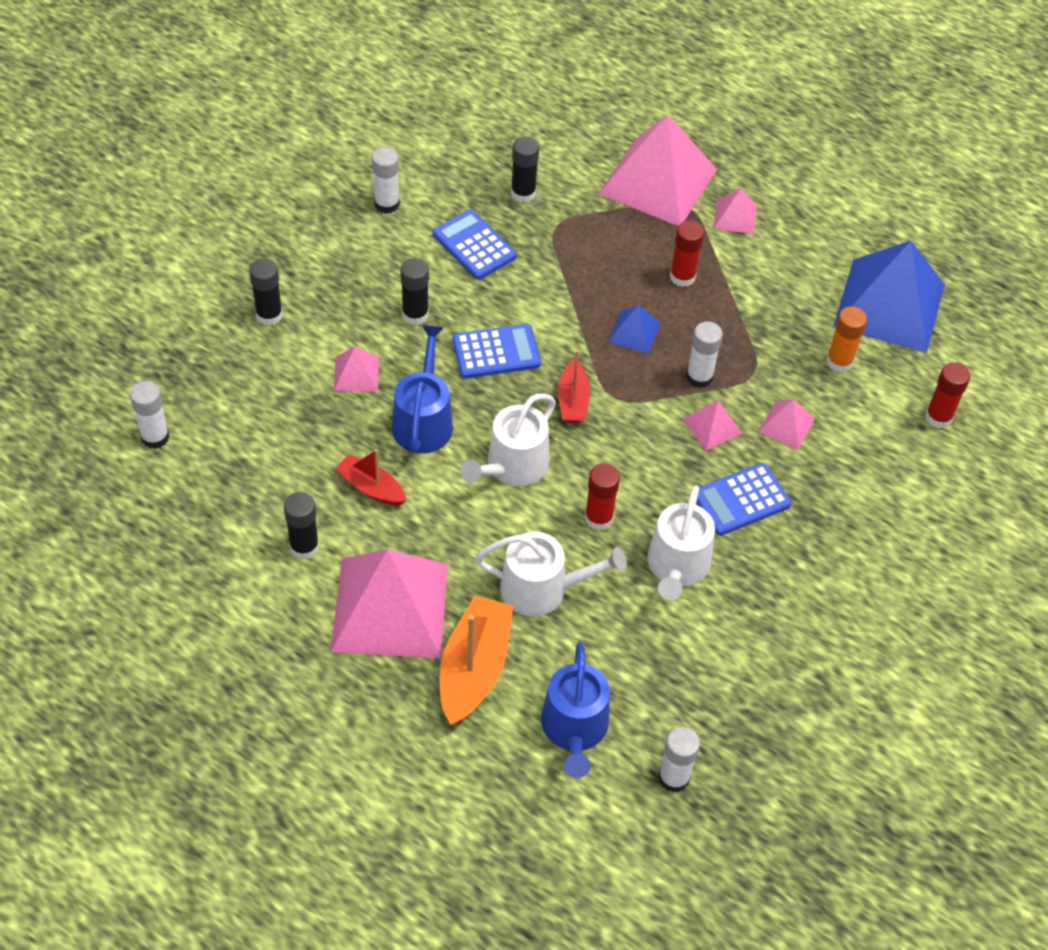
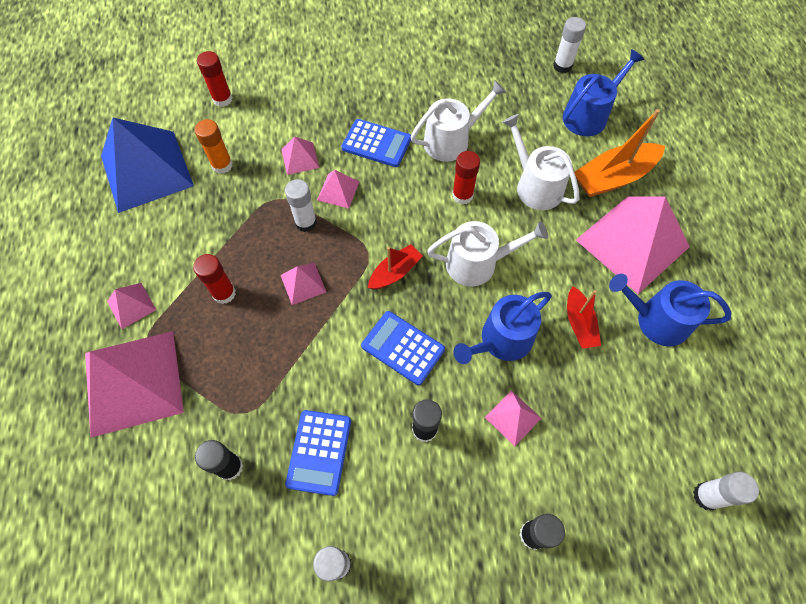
camera: 130 degrees left, 10 degrees up
(304, 547) = (656, 320): black glue stick -> blue watering can
(634, 332) = (303, 283): blue pyramid -> pink pyramid

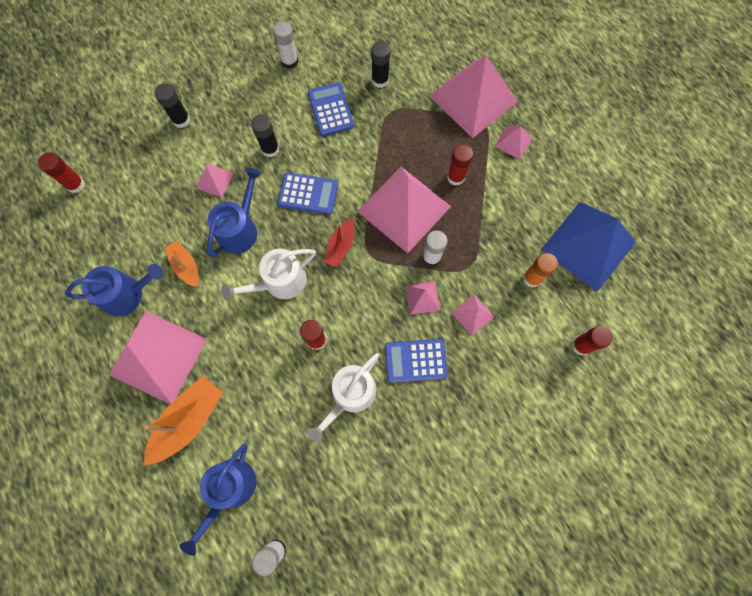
camera: 155 degrees right, 10 degrees up
(303, 283) = (404, 208): pink pyramid -> pink pyramid, size x2.28
(535, 186) = (257, 379): white watering can -> none
(579, 323) = (186, 266): red boat -> orange boat
(706, 496) = (75, 185): white glue stick -> red glue stick

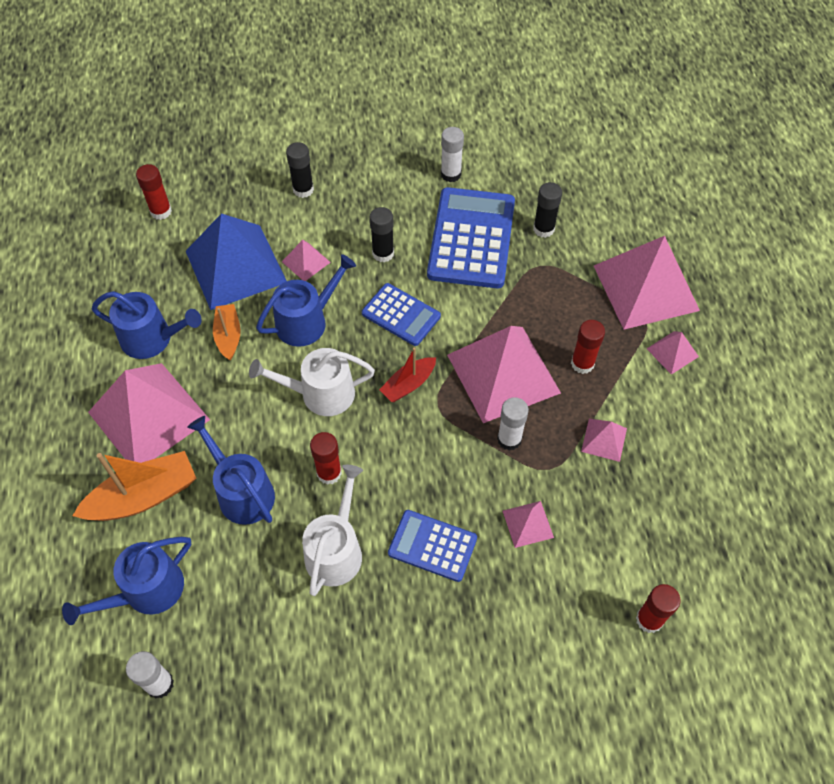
camera: 25 degrees right, 15 degrees down
(260, 383) = (242, 492): none -> blue watering can
(330, 109) = (471, 238): blue calculator -> blue calculator, size x1.76
(350, 395) = (336, 550): white watering can -> white watering can turned 135 degrees clockwise
(422, 297) = (476, 479): pink pyramid -> pink pyramid (604, 439)
(532, 278) = (623, 514): orange glue stick -> none
(588, 246) = (713, 506): blue pyramid -> blue pyramid (235, 266)

